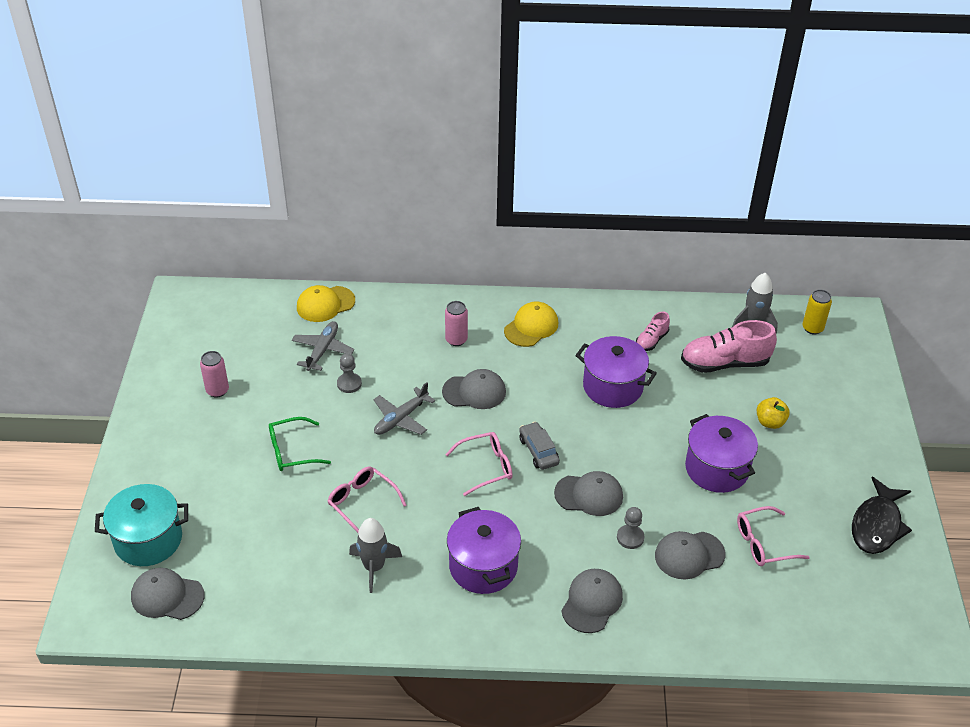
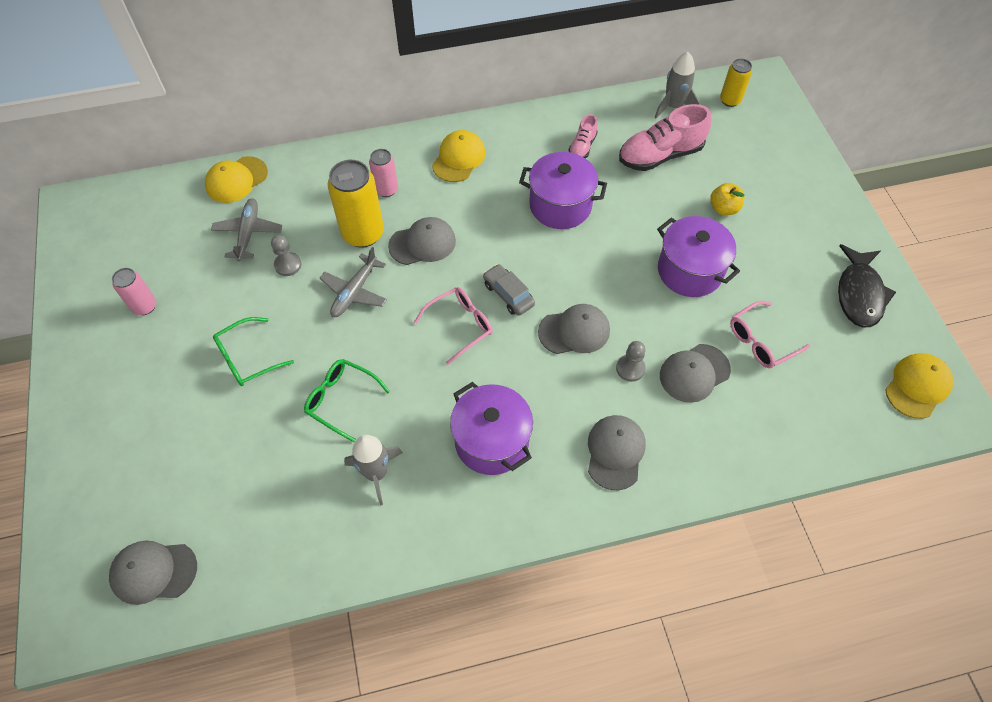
camera: 15 degrees left, 15 degrees up
(148, 540) = (113, 507): turquoise pot -> none
(362, 502) = (341, 400): pink glasses -> green glasses
(423, 372) = (363, 233): none -> yellow can
(903, 617) = (917, 386): none -> yellow cap

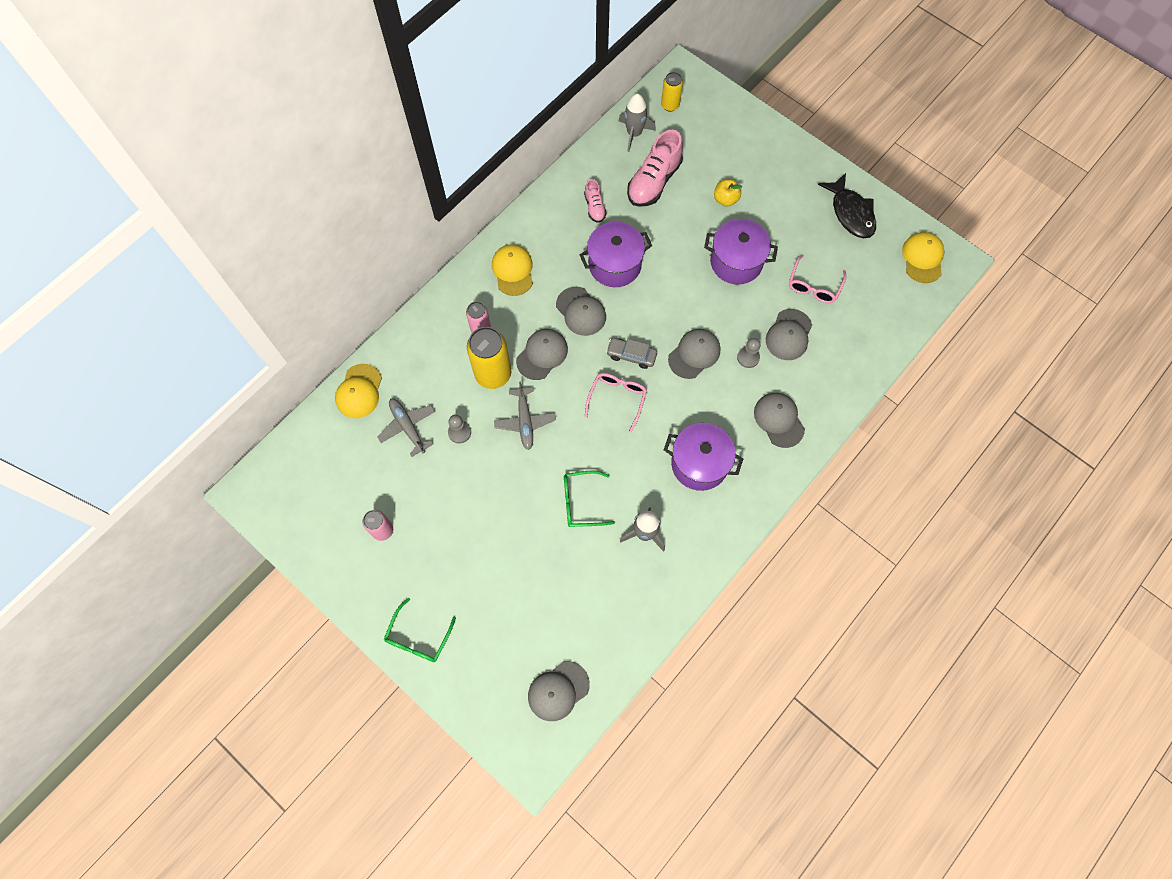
camera: 35 degrees left, 10 degrees up
(247, 358) = (492, 517): green glasses -> green glasses (418, 637)
(492, 227) = (581, 311): none -> grey cap

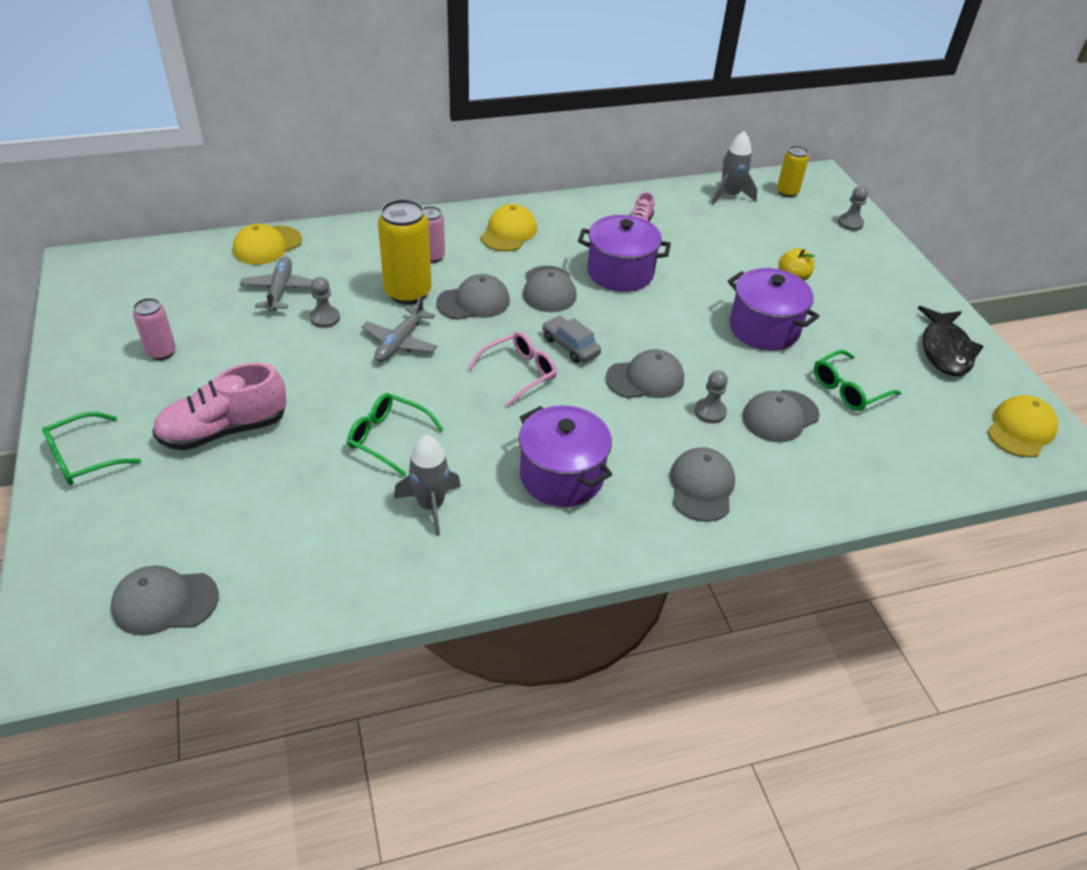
camera: 30 degrees right, 25 degrees down
(654, 181) = (721, 234): pink shoe -> pink shoe (224, 430)
(730, 116) = (850, 223): none -> grey pawn
(814, 286) = (848, 389): pink glasses -> green glasses

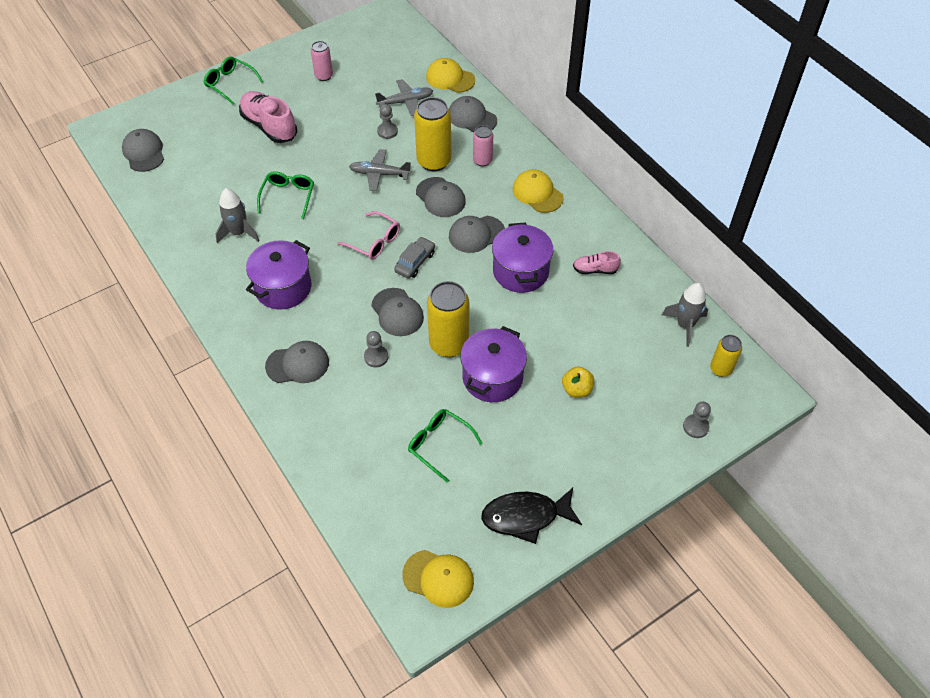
camera: 75 degrees right, 10 degrees up
(509, 232) = (537, 193): yellow cap -> yellow cap turned 135 degrees counterclockwise
(707, 349) = (449, 344): none -> yellow can
(780, 416) = (388, 401): grey cap -> grey cap (472, 117)

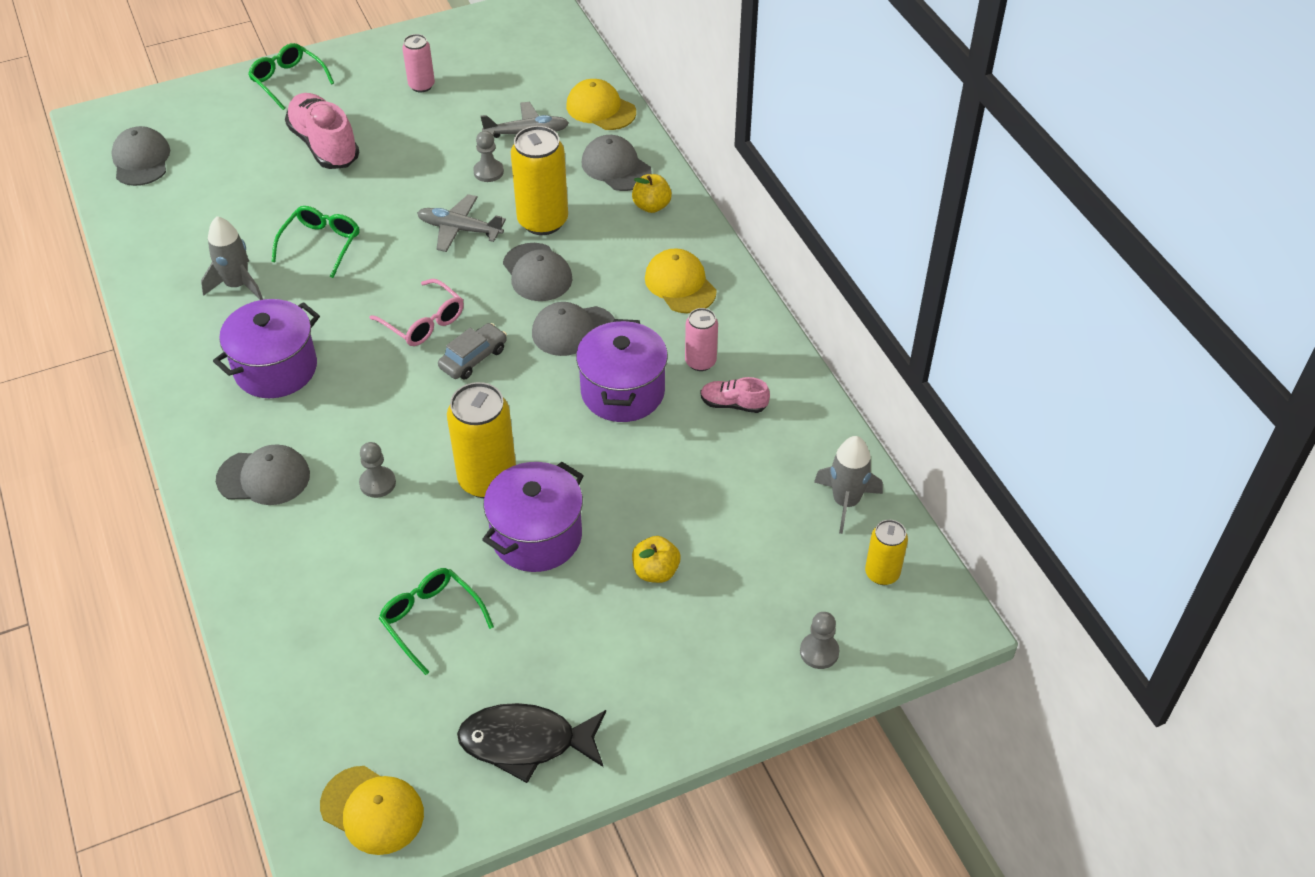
camera: 10 degrees right, 5 degrees down
(397, 312) = (427, 425): grey cap -> none
(482, 161) = (613, 229): pink can -> pink can (700, 362)
(503, 142) = (651, 206): none -> yellow apple

